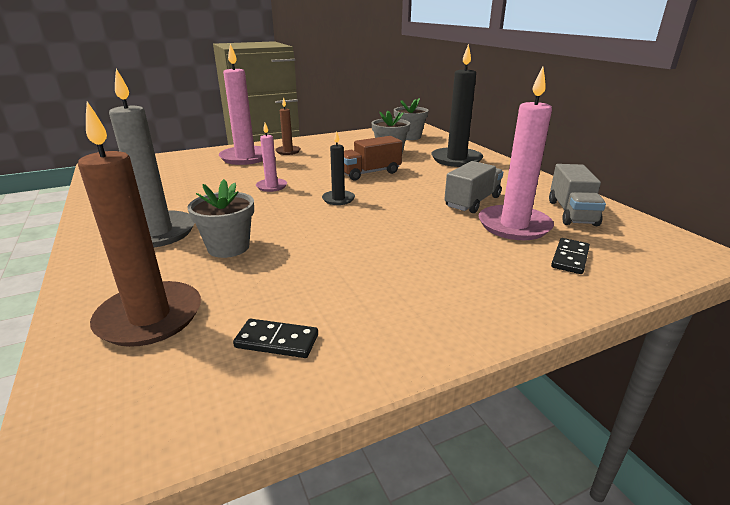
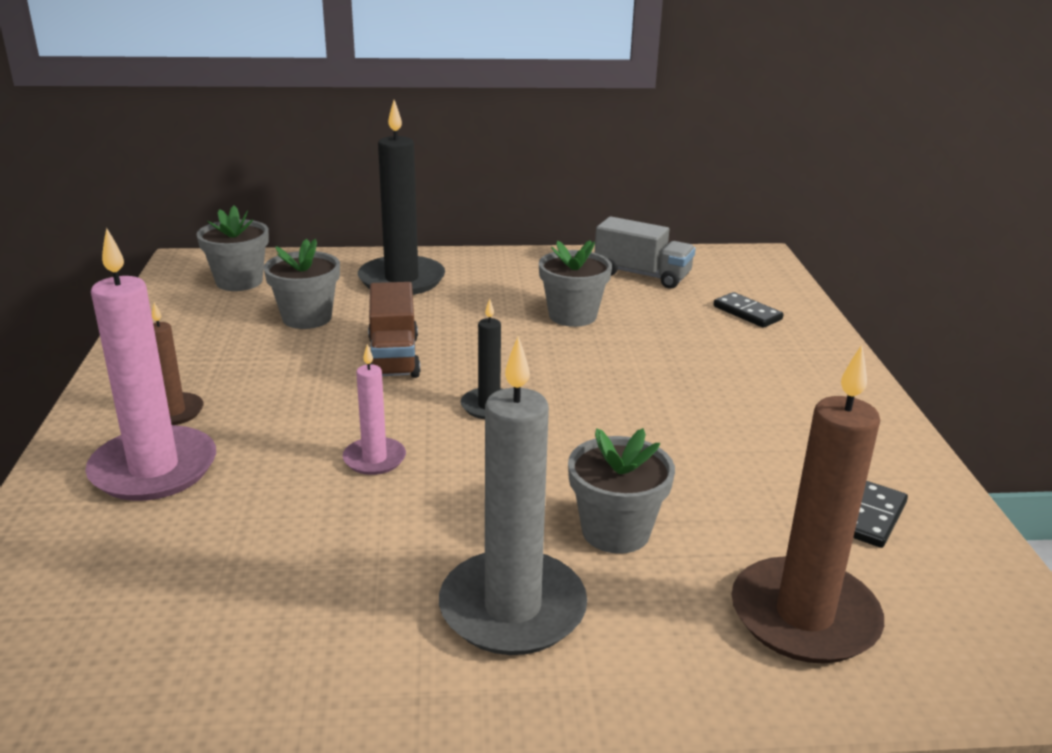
camera: 70 degrees left, 0 degrees up
(472, 202) = (572, 316): grey truck -> grey flower pot
(514, 226) = (658, 314): pink candle -> none

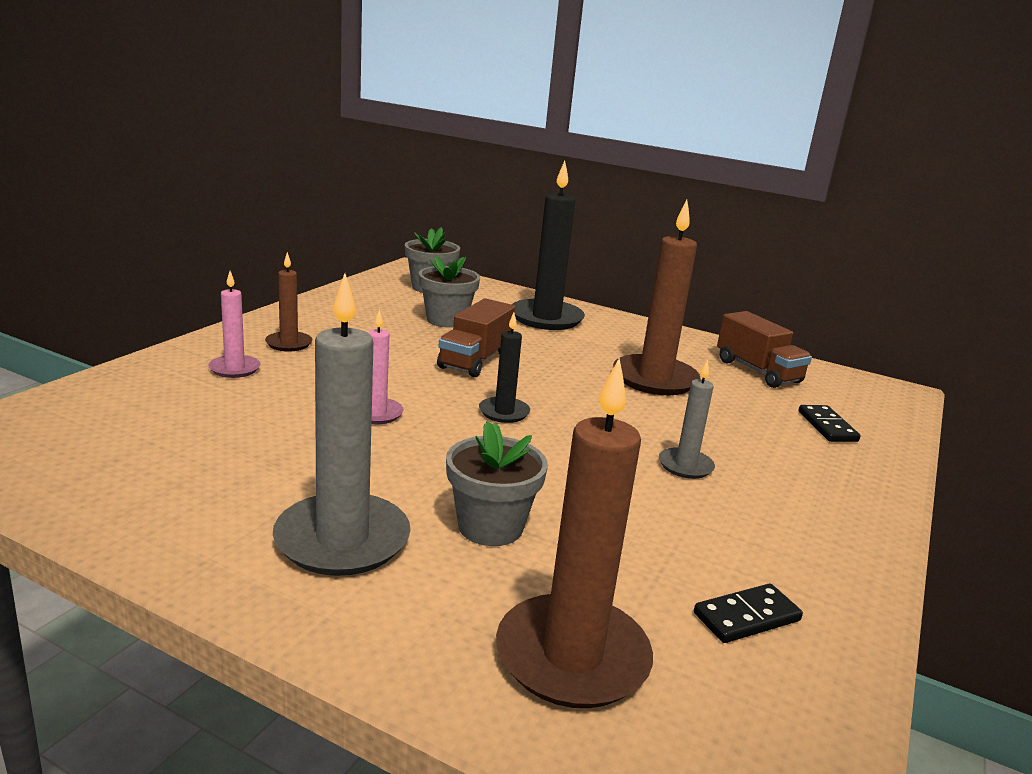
camera: 30 degrees right, 5 degrees down
(154, 469) = (234, 369): pink candle -> pink candle, size x0.52
(572, 316) = (654, 379): grey flower pot -> brown candle
(642, 275) = (758, 371): grey truck -> brown truck
(691, 398) = (685, 466): none -> grey candle

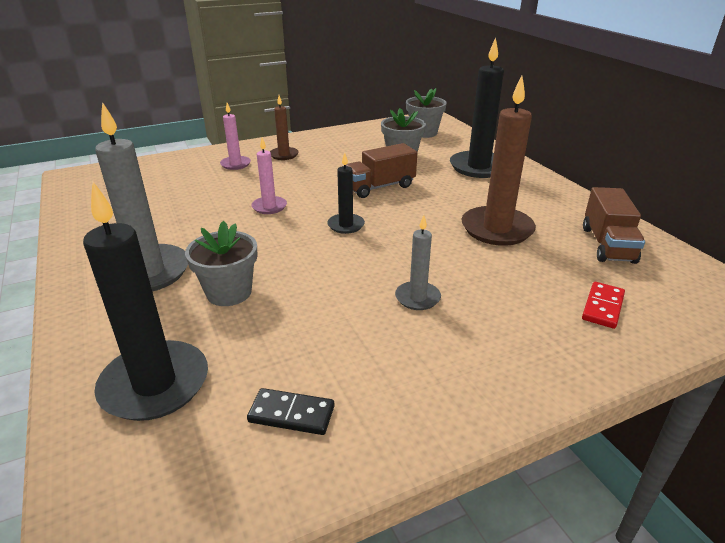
camera: 40 degrees right, 10 degrees up
(572, 657) = (155, 384): brown candle -> black candle
(827, 426) = (602, 307): black domino -> red domino

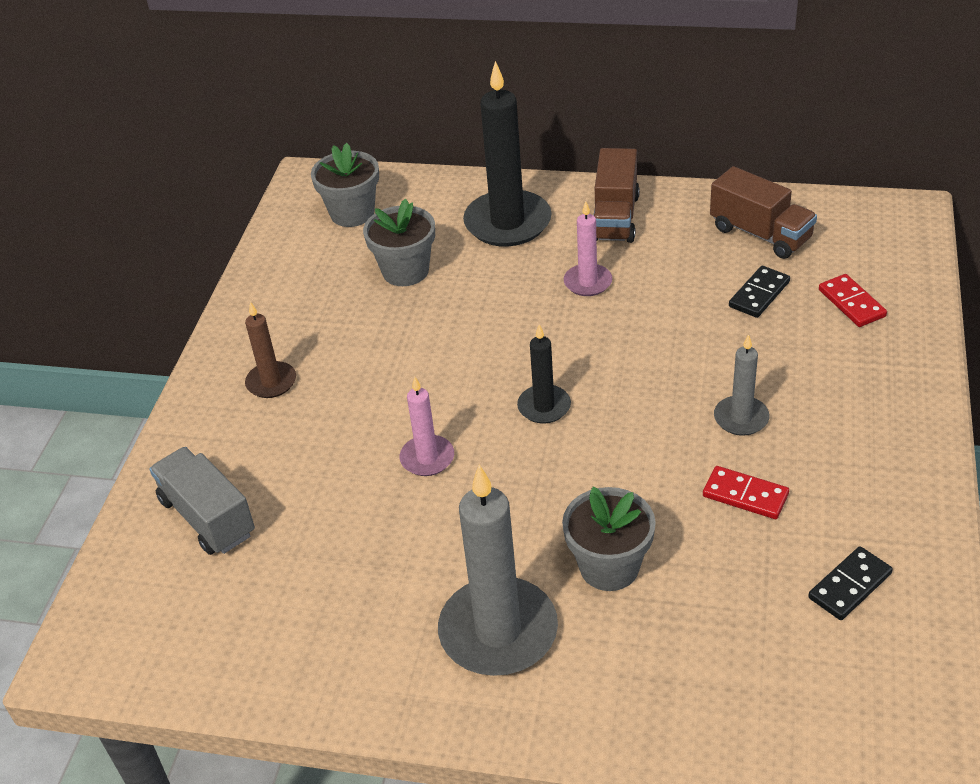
camera: 50 degrees left, 10 degrees up
(155, 384) = (736, 678): black candle -> none
(181, 171) = (207, 517): none -> grey truck
(235, 164) = (248, 446): pink candle -> pink candle (588, 282)
(343, 325) = (745, 495): none -> red domino
(379, 187) = (473, 333): brown truck -> brown truck (615, 218)
(497, 229) = (664, 291): brown candle -> none
(548, 264) = (759, 294): none -> black domino

